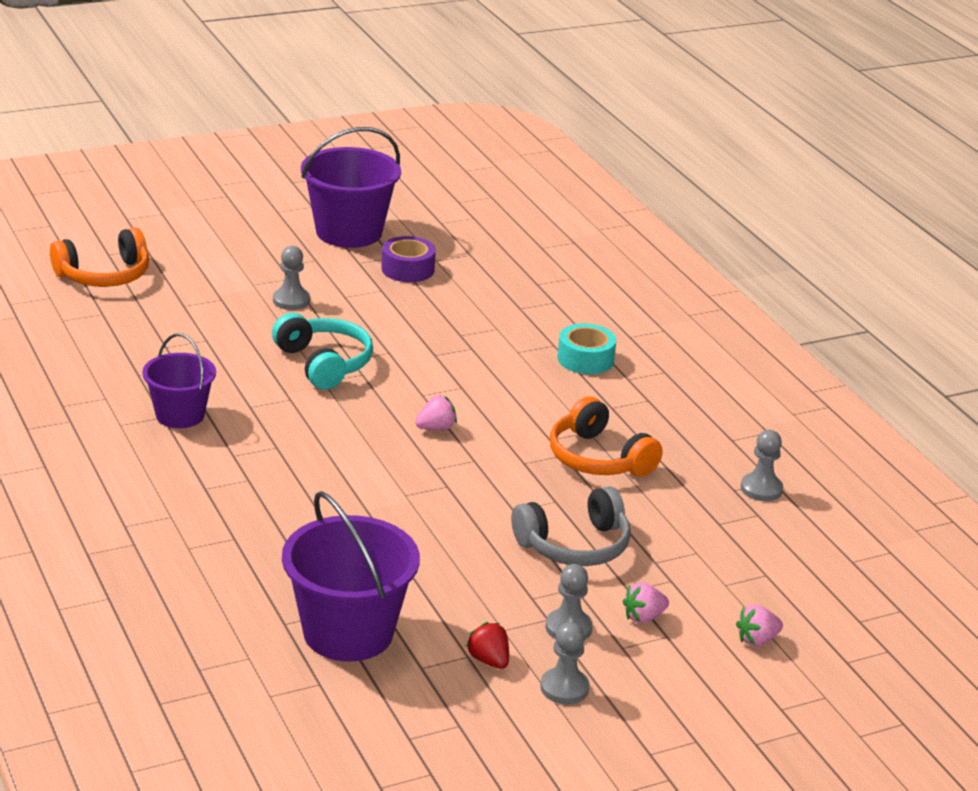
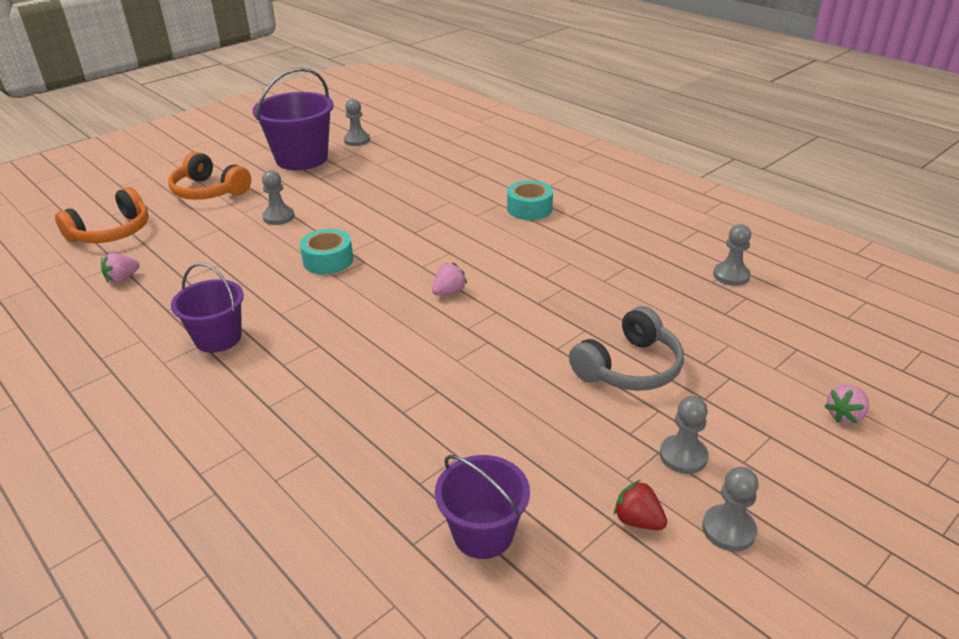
camera: 15 degrees left, 5 degrees up
(324, 363) = (328, 260): turquoise headphones -> turquoise tape
(348, 632) = (483, 533): purple bucket -> purple bucket, size x0.62
(407, 269) = (359, 174): purple tape -> none
(428, 222) = (357, 140): none -> grey pawn
(598, 458) = (593, 283): orange headphones -> orange headphones (209, 191)
(643, 617) = (737, 423): pink strawberry -> pink strawberry (122, 279)

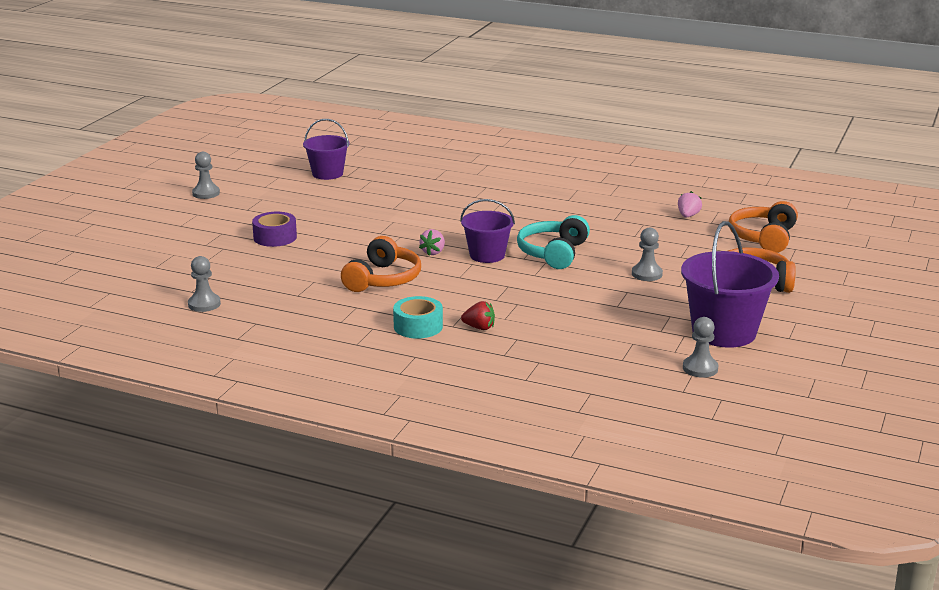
camera: 155 degrees right, 10 degrees down
(218, 338) = (562, 203): purple bucket -> purple bucket (487, 255)
(328, 260) = (553, 253): turquoise tape -> turquoise headphones
(528, 266) = (383, 279): none -> orange headphones
(629, 367) = (275, 237): grey headphones -> purple tape
(638, 520) = (252, 188): red strawberry -> red strawberry (479, 327)
(683, 456) = (232, 210): grey pawn -> none
(844, 415) = (131, 240): pink strawberry -> none

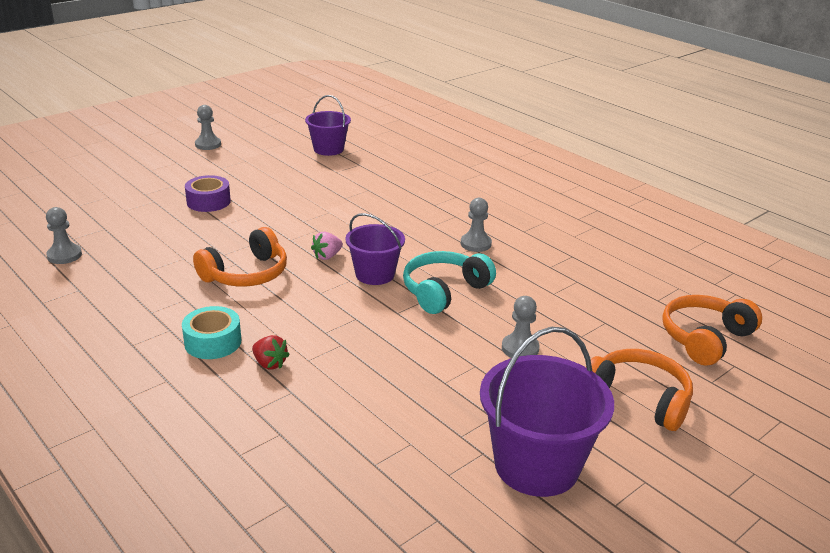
camera: 25 degrees right, 5 degrees up
(688, 216) = (638, 284): pink strawberry -> none
(700, 368) = (454, 515): grey pawn -> grey pawn (475, 244)

